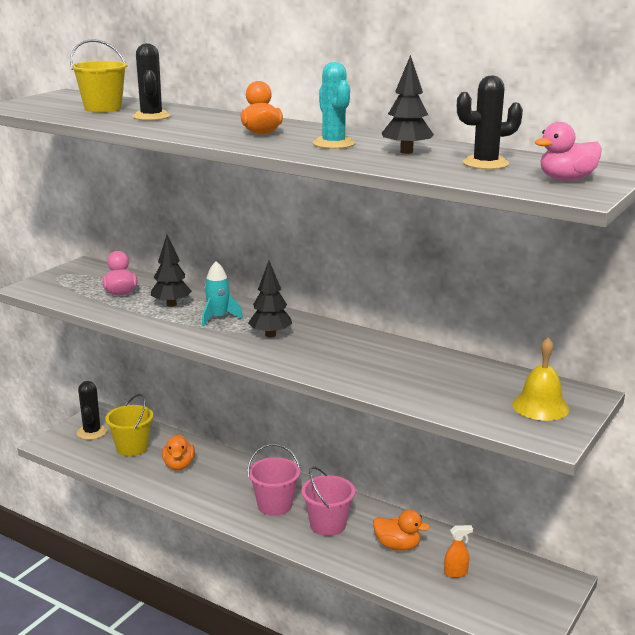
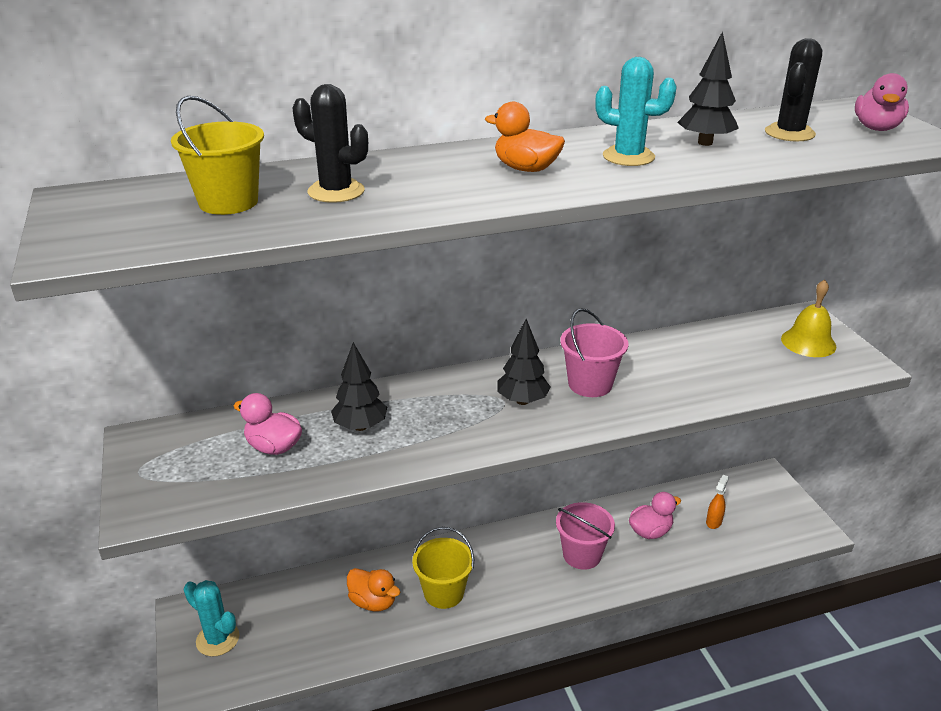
camera: 50 degrees left, 10 degrees up
(92, 432) = (217, 639): black cactus -> turquoise cactus
(132, 448) = (294, 621): yellow bucket -> yellow bucket (444, 592)
(218, 318) = (439, 412): turquoise rocket -> none
(274, 505) = (517, 571): pink bucket -> pink bucket (590, 384)
(397, 546) = (650, 531): orange duck -> pink duck

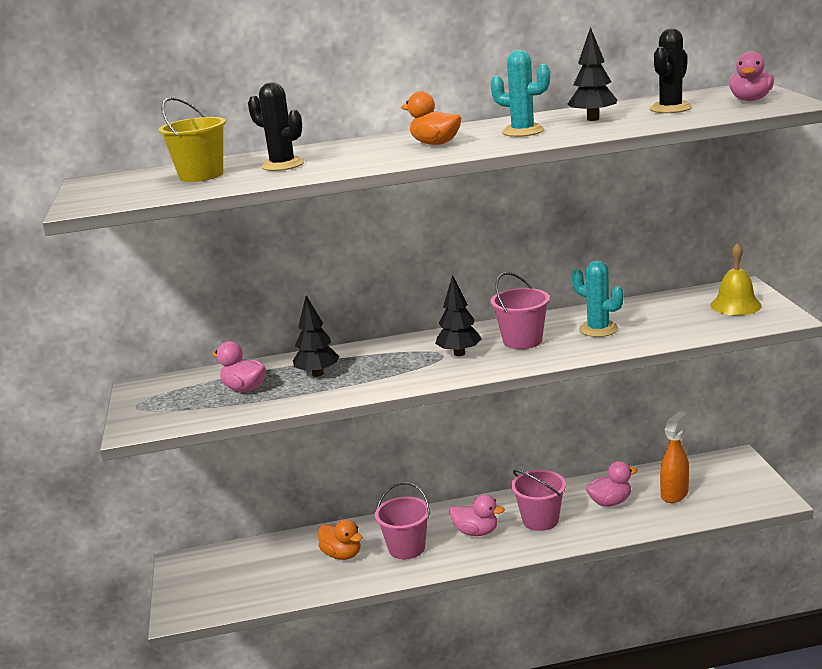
camera: 10 degrees right, 10 degrees down
(217, 639) = (204, 580): turquoise cactus -> turquoise cactus (598, 329)
(444, 592) = (406, 548): yellow bucket -> pink bucket
(516, 571) = (476, 532): none -> pink duck
(714, 522) = (674, 494): orange spray bottle -> orange spray bottle, size x1.66

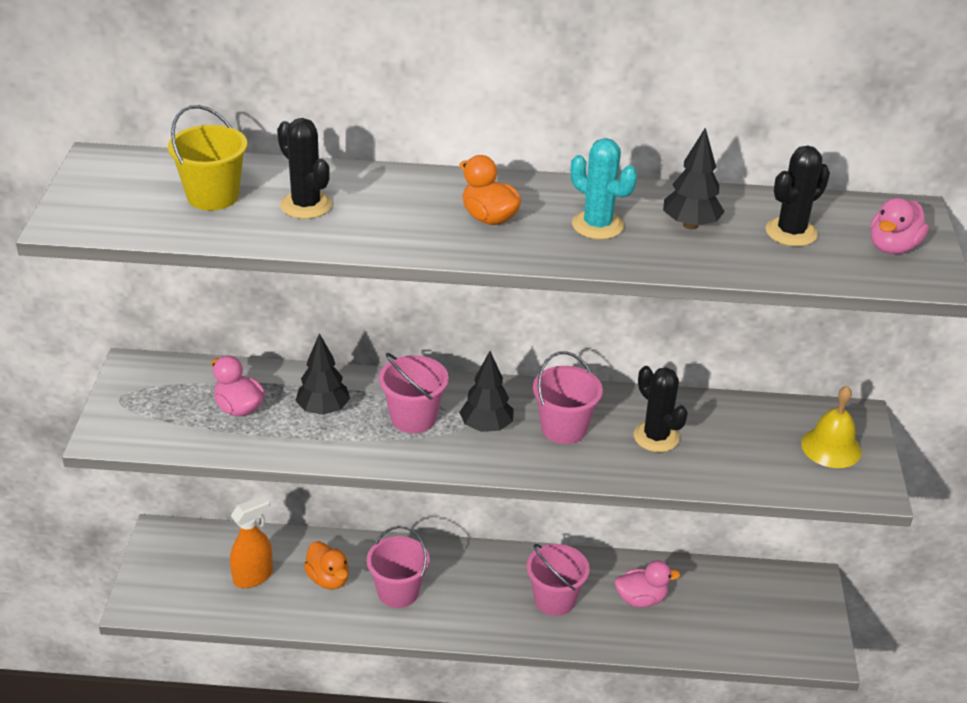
camera: 10 degrees right, 15 degrees up
(396, 362) = (413, 418): none -> pink bucket
(476, 532) = (479, 594): pink duck -> none
(598, 329) = (656, 437): turquoise cactus -> black cactus
(674, 494) = (717, 611): orange spray bottle -> orange spray bottle (253, 576)

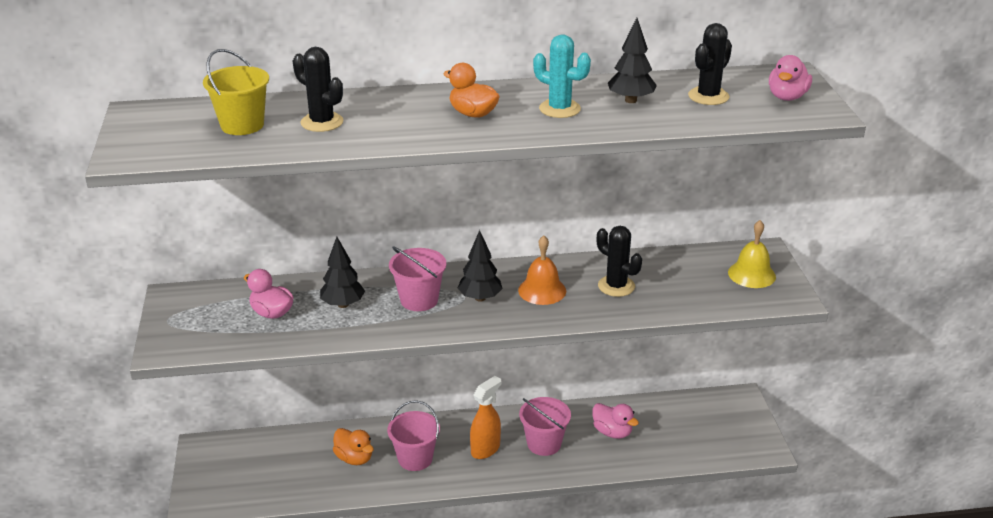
camera: 10 degrees left, 5 degrees down
(253, 576) = (290, 466): orange spray bottle -> orange spray bottle (485, 449)
(564, 428) = (542, 290): pink bucket -> orange bell
(641, 599) = (612, 432): pink duck -> pink duck turned 60 degrees clockwise

